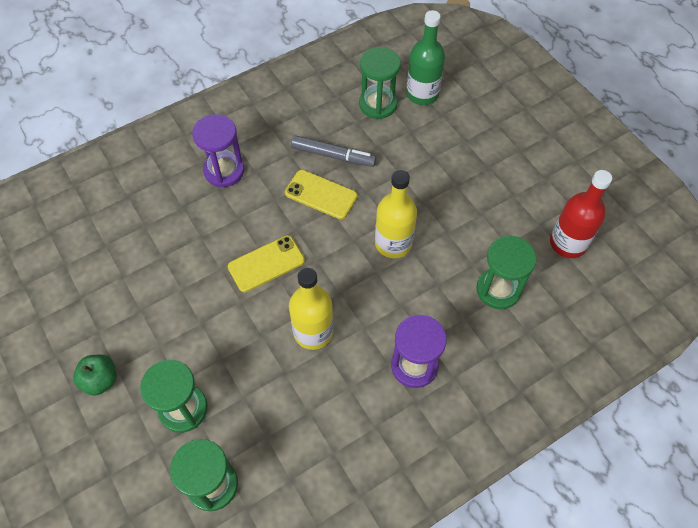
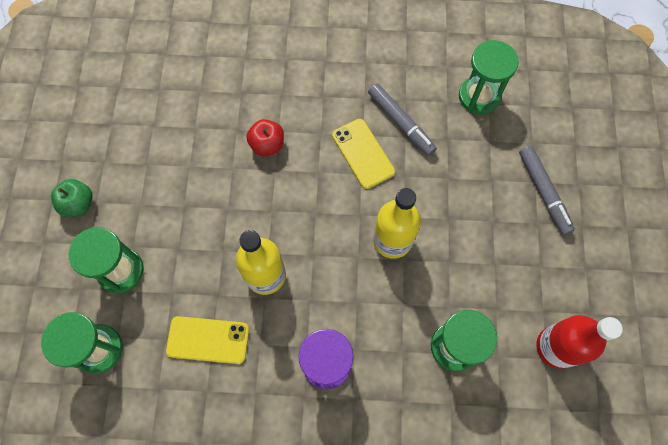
camera: 35 degrees right, 10 degrees up
(224, 171) = (297, 80): purple hourglass -> none
(237, 233) = (267, 145): none -> red apple
(266, 264) = (271, 188): yellow phone -> yellow phone (208, 340)
(422, 94) = (529, 110): green bottle -> none
(476, 143) = (543, 192): none -> grey marker

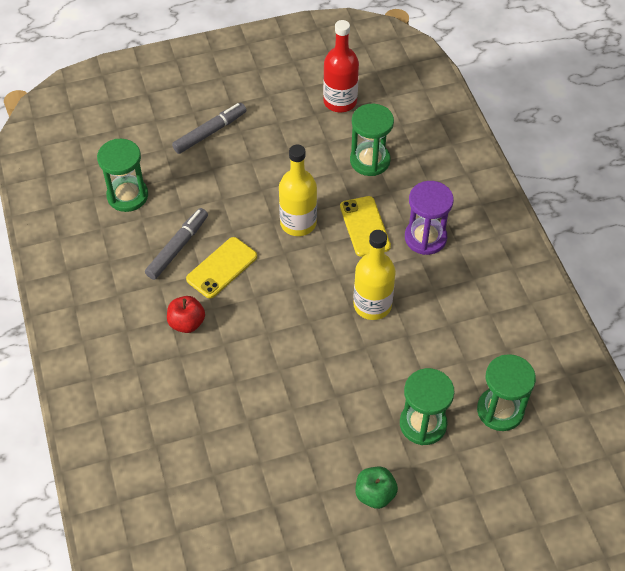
camera: 110 degrees left, 15 degrees down
(208, 340) = (449, 328): yellow phone -> yellow phone (364, 226)
(267, 145) = (242, 348): red apple -> red apple (187, 323)

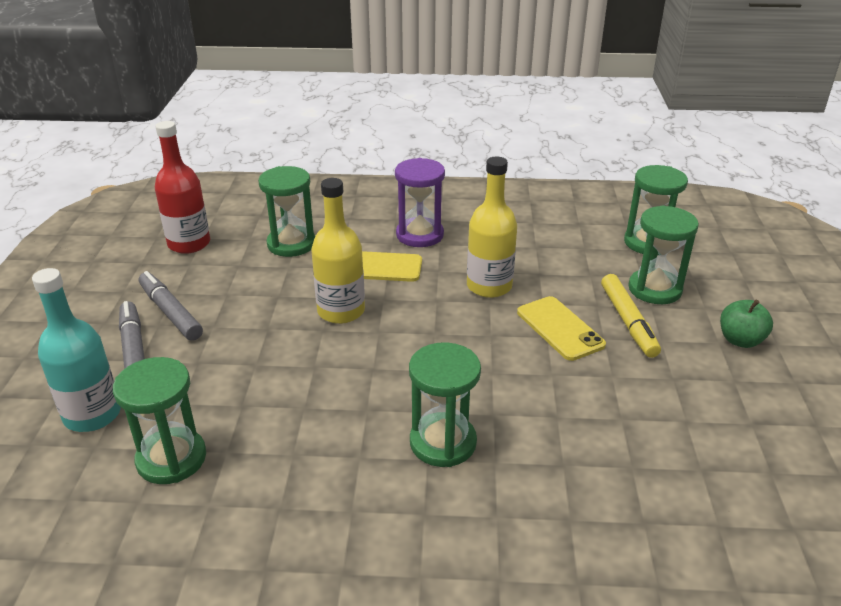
camera: 70 degrees left, 20 degrees down
(148, 143) = (92, 415): none -> turquoise bottle
(177, 248) = (307, 424): grey marker -> grey marker (171, 313)
(187, 323) = (443, 442): red apple -> green hourglass
(222, 268) = (369, 389): yellow phone -> yellow phone (560, 328)
(366, 410) = (628, 321): none -> yellow marker

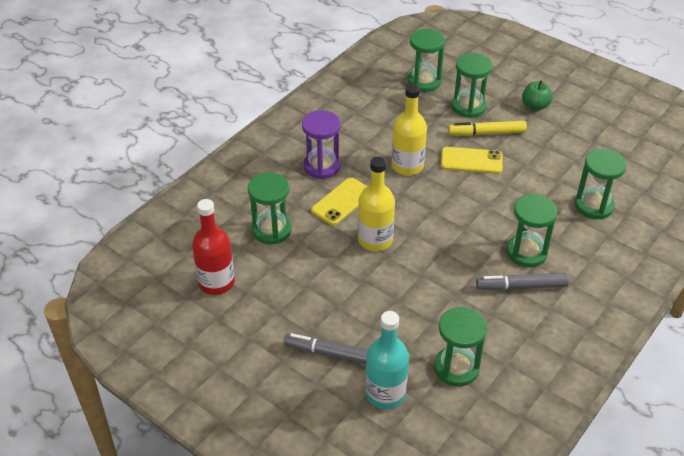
camera: 55 degrees left, 10 degrees up
(171, 313) = (302, 321): grey marker -> grey marker (521, 286)
(615, 477) = (594, 206): none -> green hourglass
(628, 321) = (487, 133): yellow marker -> yellow marker turned 150 degrees clockwise

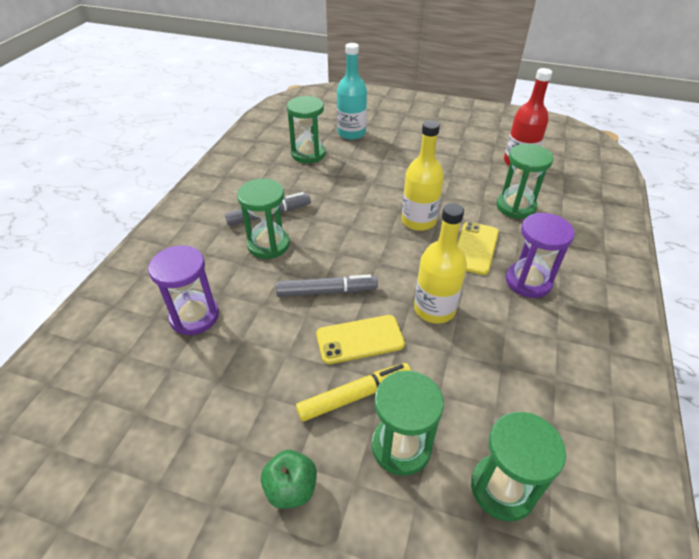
camera: 160 degrees right, 0 degrees up
(332, 354) = (400, 143): grey marker -> grey marker (326, 291)
(594, 206) = (194, 316): green hourglass -> purple hourglass

